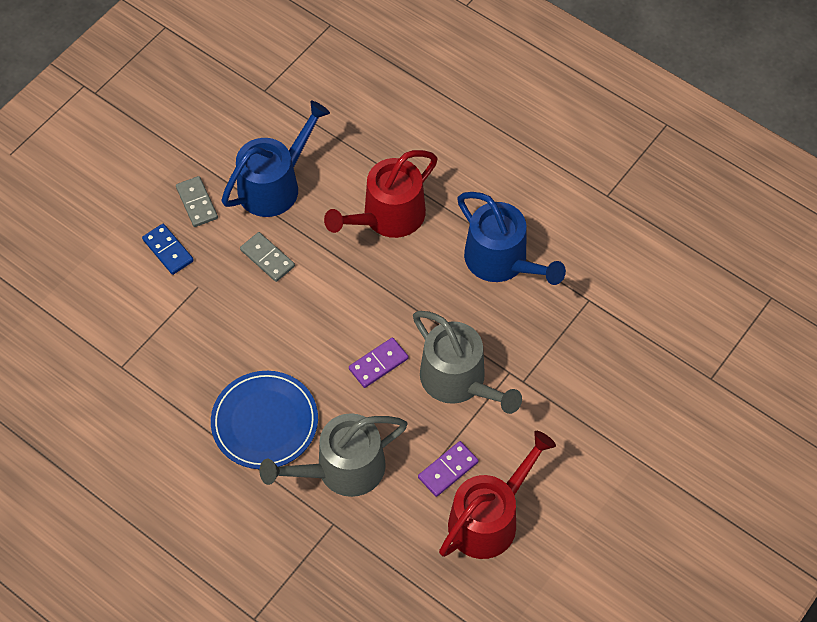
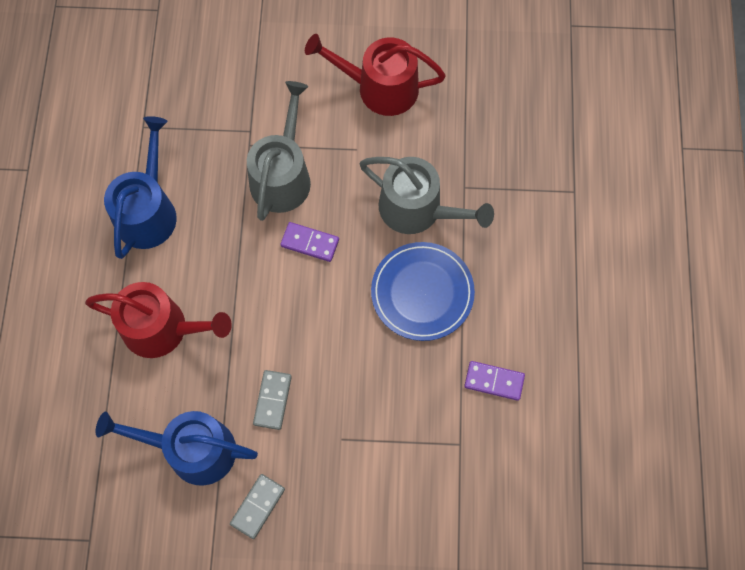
camera: 125 degrees left, 10 degrees up
(168, 250) = (324, 493): blue domino -> none
(448, 470) = (362, 137): purple domino -> purple domino (494, 381)

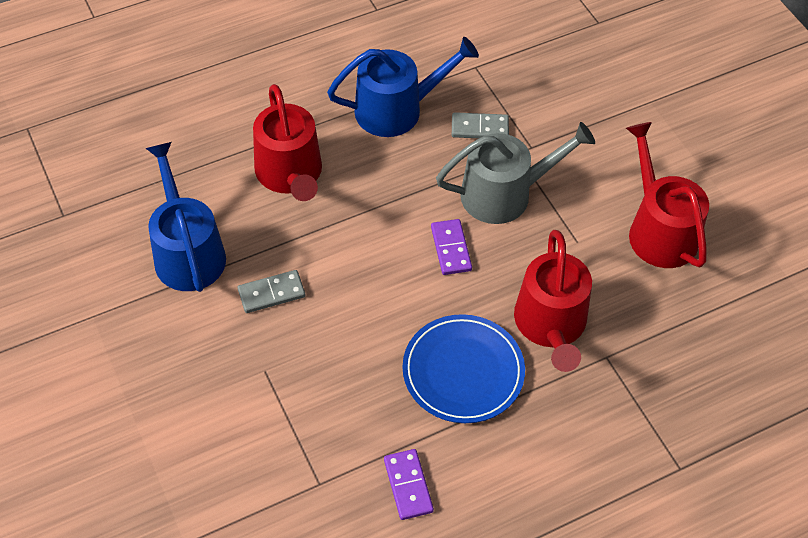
camera: 60 degrees right, 15 degrees down
(257, 506) = (159, 330): grey domino -> grey domino (480, 128)
(417, 209) = (551, 325): grey watering can -> red watering can

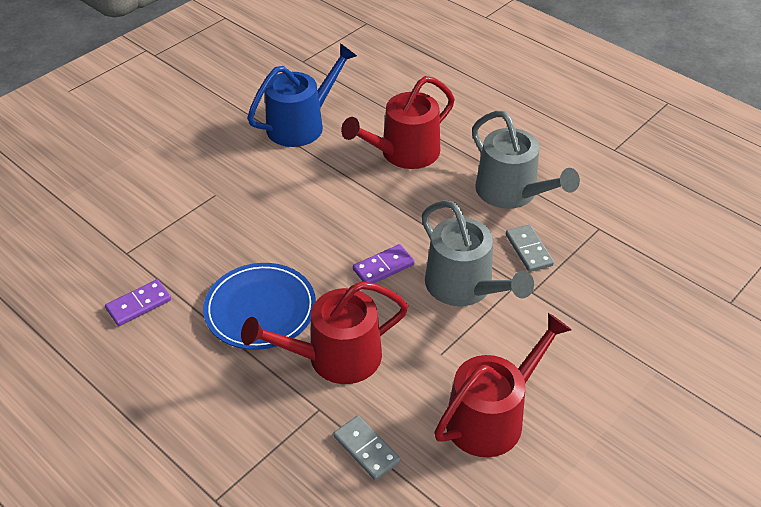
camera: 70 degrees right, 10 degrees down
(271, 293) = (286, 177): grey domino -> grey domino (366, 449)
(397, 109) = (512, 192): blue watering can -> grey watering can

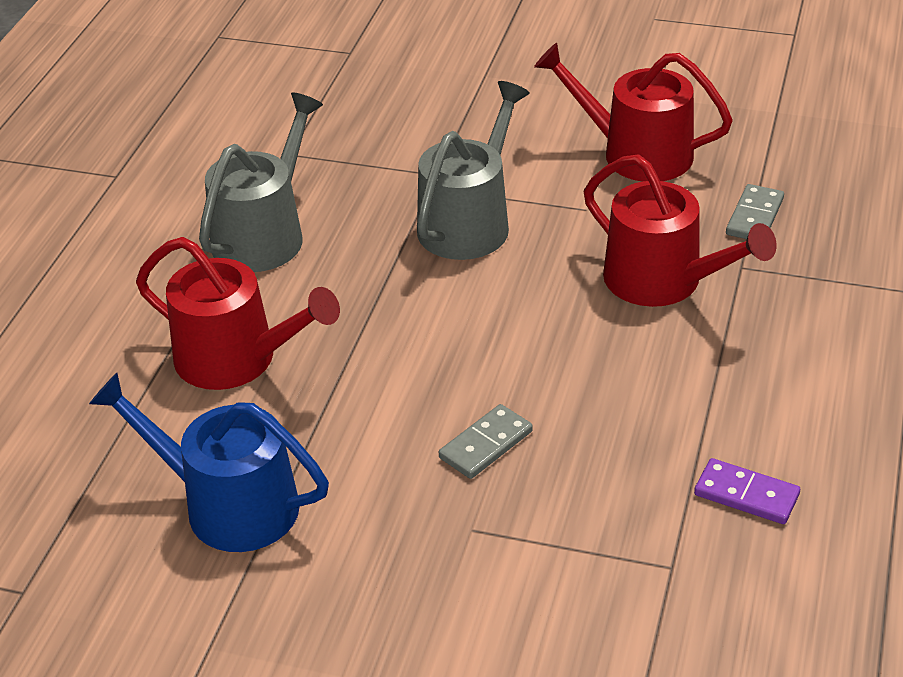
camera: 115 degrees left, 5 degrees down
(260, 309) = (649, 373): blue plate -> none
(383, 267) = (488, 296): purple domino -> none
(529, 250) = (367, 193): grey domino -> grey domino (485, 444)

